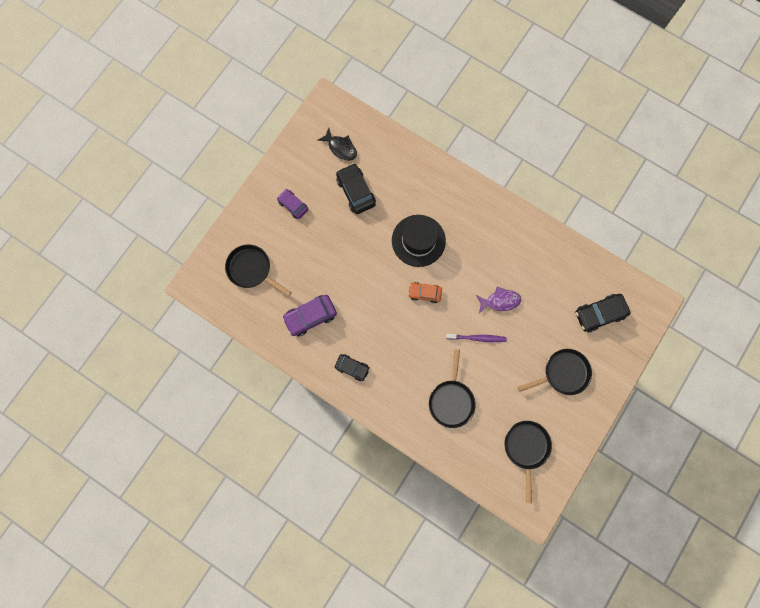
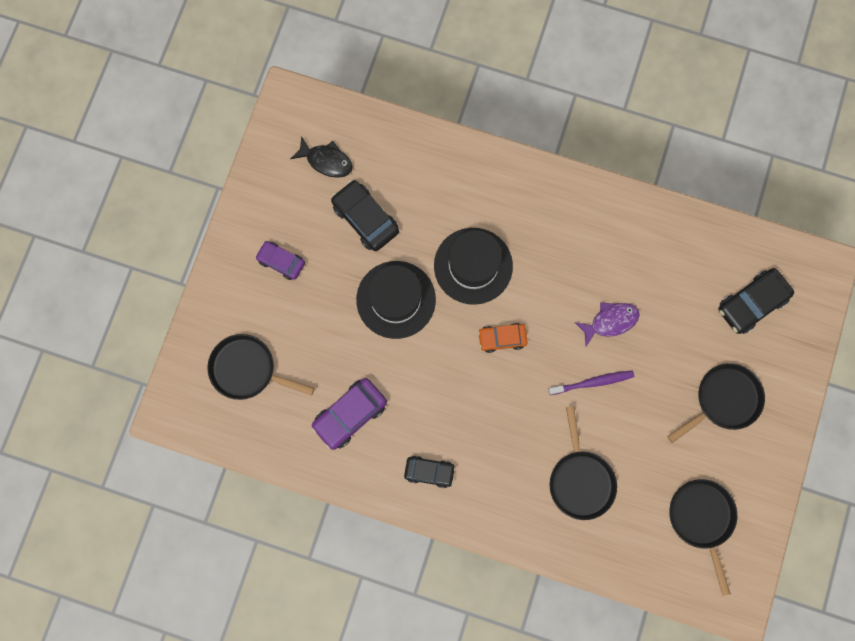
camera: 15 degrees left, 0 degrees up
(361, 249) = (396, 299): none -> black hat

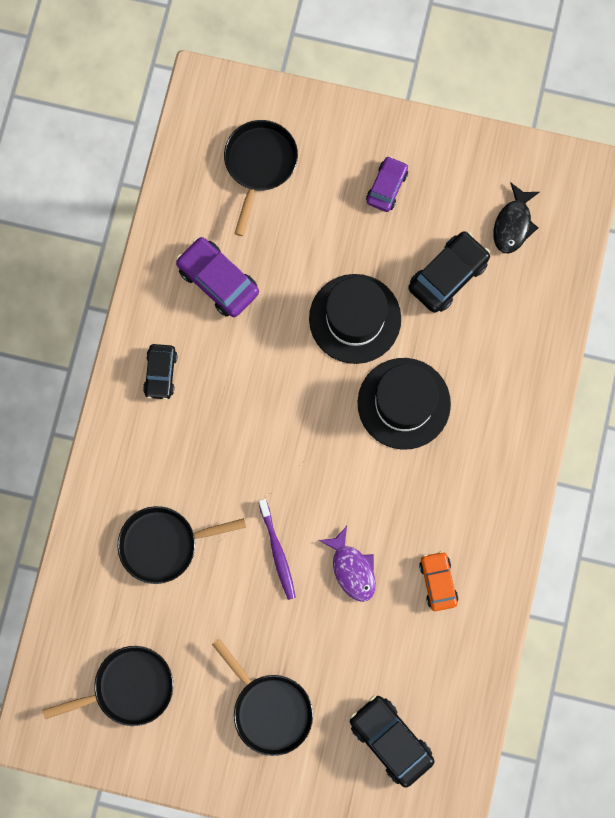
camera: 85 degrees right, 0 degrees up
(502, 338) = (320, 443): orange car -> orange car (438, 582)

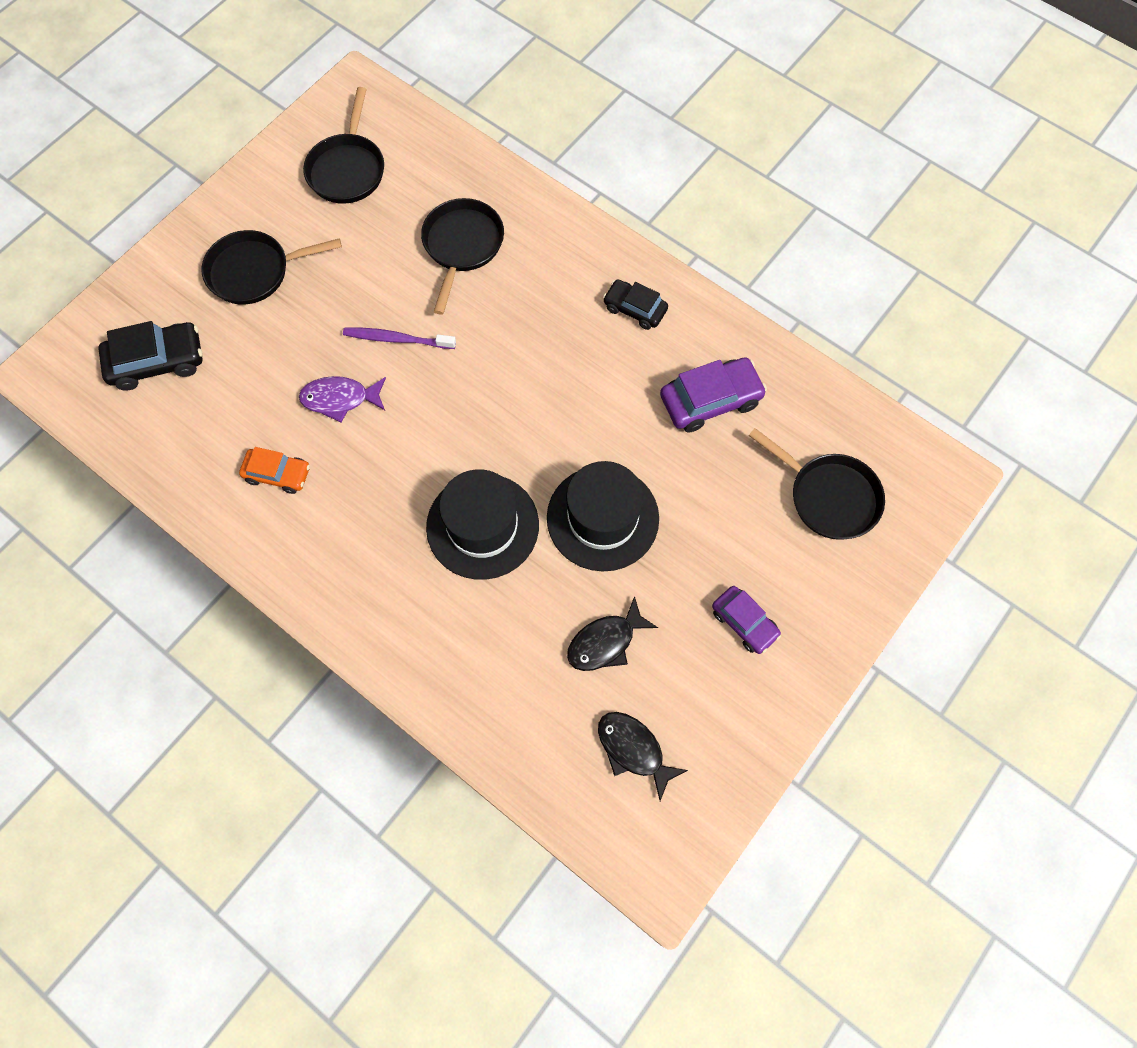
camera: 115 degrees right, 10 degrees down
(448, 275) = (605, 642): black car -> black fish

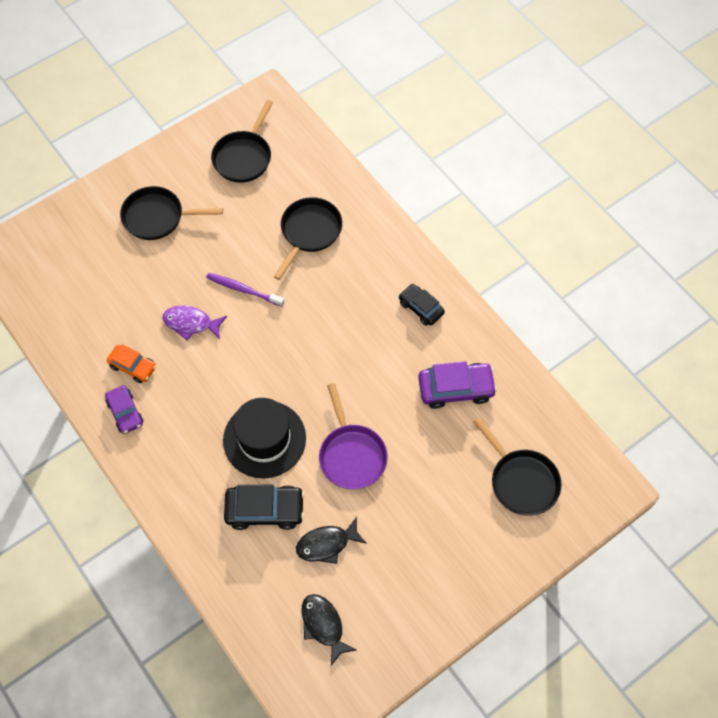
camera: 15 degrees right, 5 degrees down
(157, 362) = (73, 266): black car -> black car (265, 510)
(602, 518) = (351, 455): black hat -> purple pan
(744, 622) = (430, 556): purple car -> purple car (125, 412)

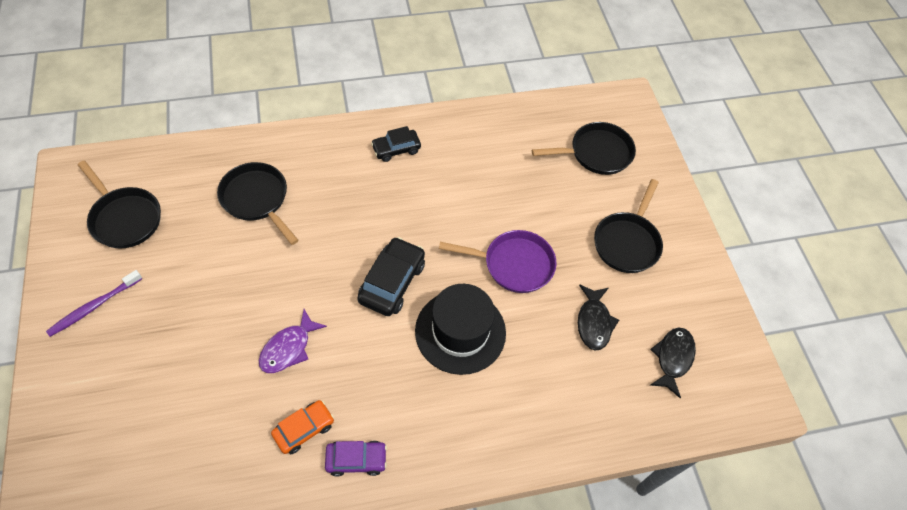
camera: 70 degrees left, 5 degrees down
(157, 217) = (133, 330): black pan -> black pan (627, 242)
(243, 289) = (281, 283): purple toothbrush -> purple toothbrush (94, 307)
(265, 510) = (536, 362): black car -> black car (392, 282)
(323, 625) = (673, 358): black fish -> black fish turned 120 degrees clockwise
(455, 389) = (490, 159): purple car -> none

